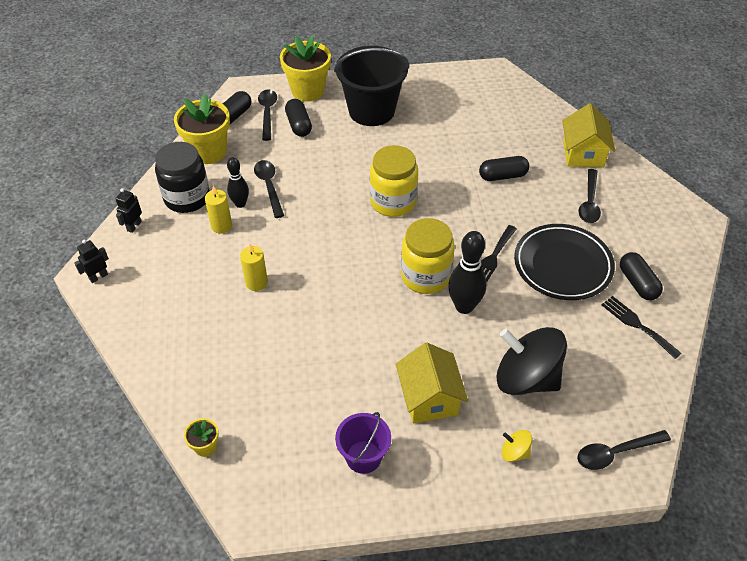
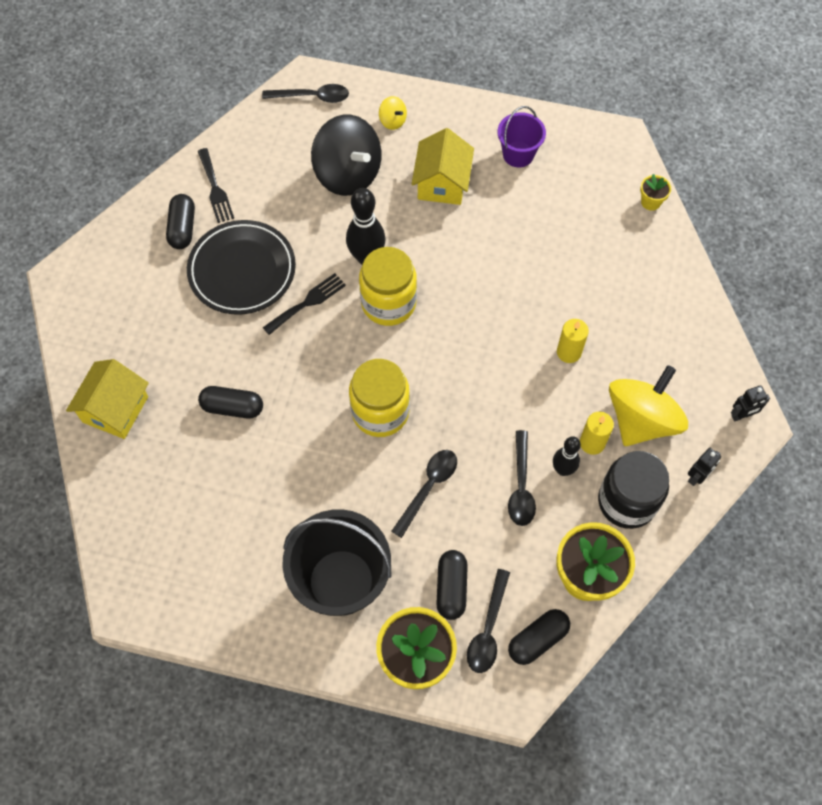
camera: 160 degrees left, 15 degrees up
(184, 251) = (641, 420): none -> yellow spinning top
(589, 202) = (160, 337): black spoon -> black spoon (428, 488)

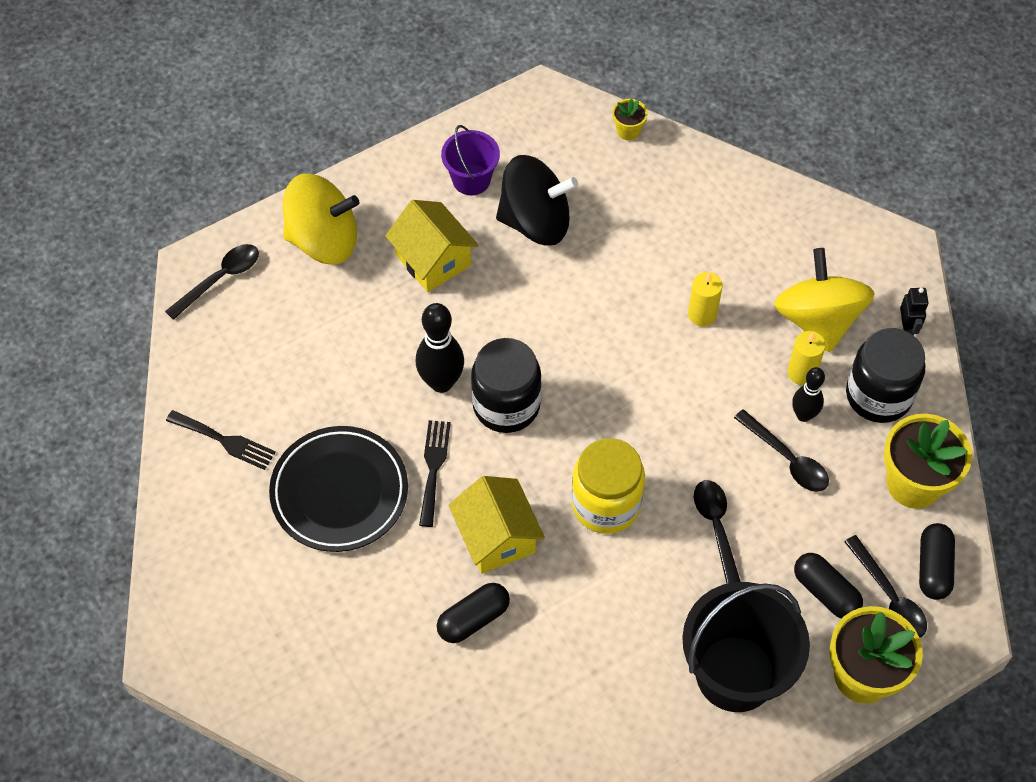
camera: 45 degrees left, 5 degrees down
(115, 409) = (367, 721): yellow house -> yellow house (496, 537)
(182, 228) = (235, 503): black capsule -> none
(348, 174) = (337, 322): black spinning top -> black spinning top (535, 222)
(388, 303) = (506, 405): yellow jar -> black jar
(392, 121) = (323, 240): yellow spinning top -> yellow spinning top, size x2.35
(741, 415) = (886, 248): black robot -> none

